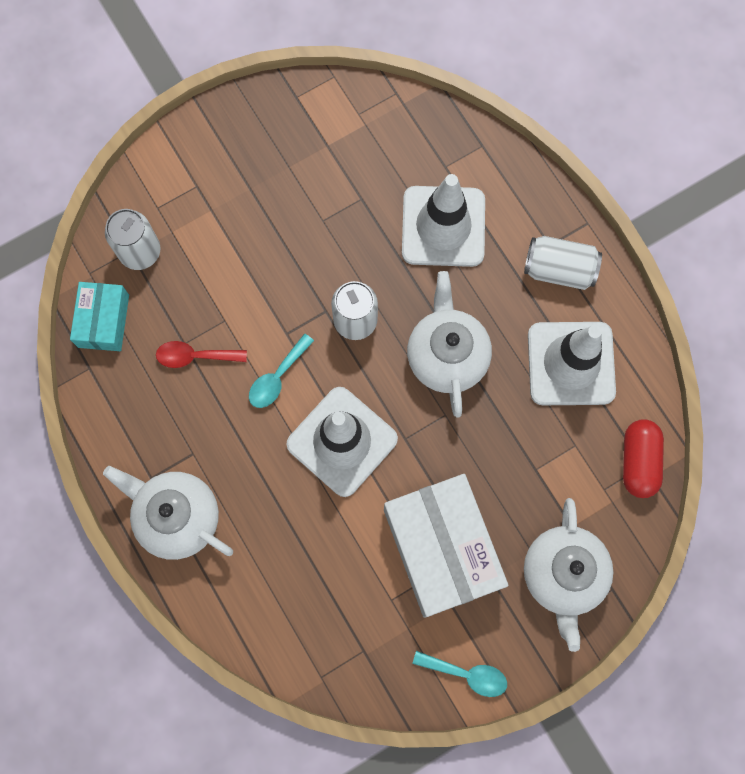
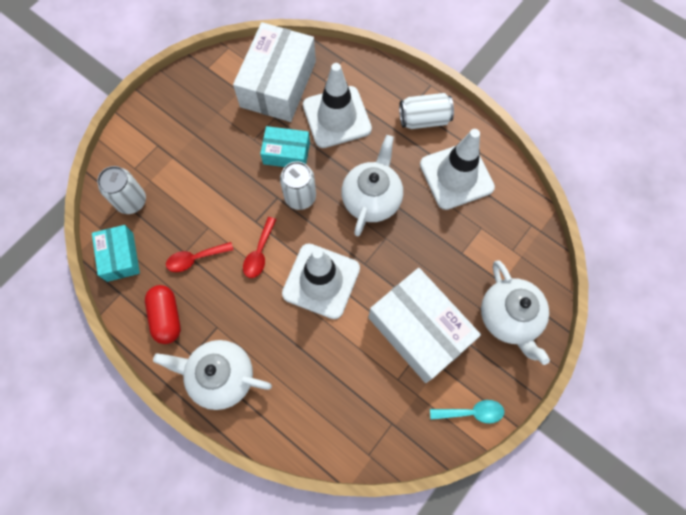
camera: 20 degrees left, 5 degrees down
(277, 378) = (259, 253): turquoise spoon -> red spoon
(359, 254) = (286, 153): none -> turquoise box
(382, 152) = (278, 84): none -> white box
(447, 356) = (371, 199): white teapot -> white teapot turned 45 degrees clockwise
(638, 461) = (527, 223): red capsule -> red capsule (167, 317)

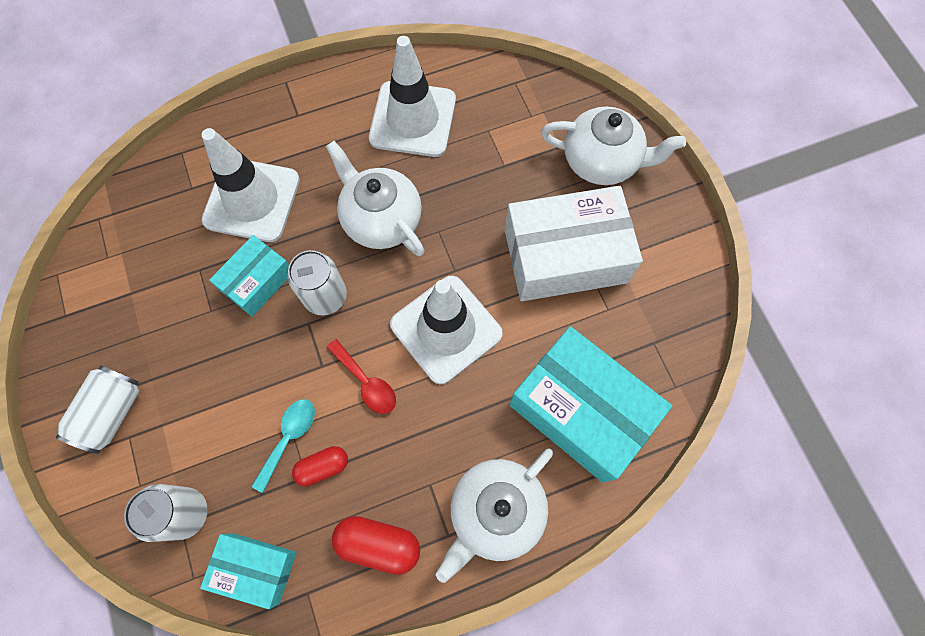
camera: 60 degrees left, 0 degrees up
(195, 259) = (323, 467): red spoon -> red capsule
(278, 84) = (156, 242): white box -> none
(315, 397) = (580, 410): none -> turquoise box
(424, 119) = (322, 112): white can -> white can (112, 412)
(472, 412) = (682, 255): turquoise spoon -> turquoise spoon (289, 438)

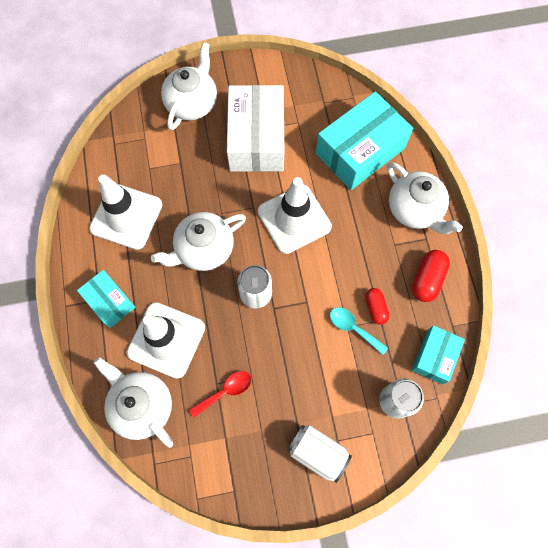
camera: 80 degrees left, 0 degrees up
(167, 190) = (142, 405): none -> white teapot
(257, 281) = (235, 341): turquoise box -> turquoise box (109, 301)
(366, 382) = (323, 274): red spoon -> red spoon (226, 391)

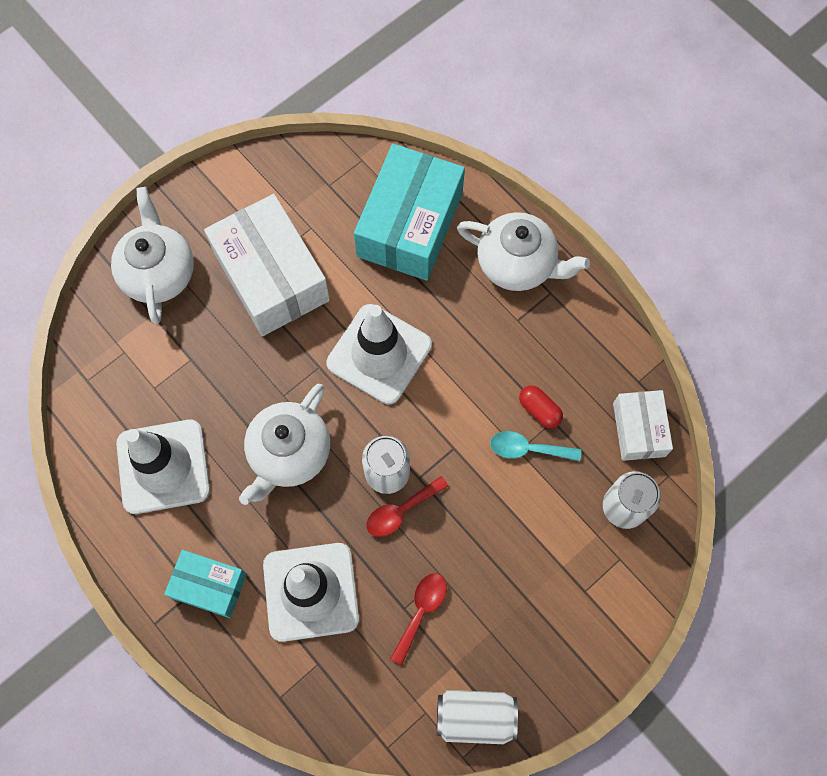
camera: 30 degrees left, 0 degrees up
(142, 405) = (329, 688): white teapot -> none
(250, 322) = (400, 511): none -> red spoon
(317, 453) = (570, 619): white can -> white can (475, 717)
(427, 279) = (579, 342): red capsule -> none
(434, 357) = (639, 429): turquoise box -> white box

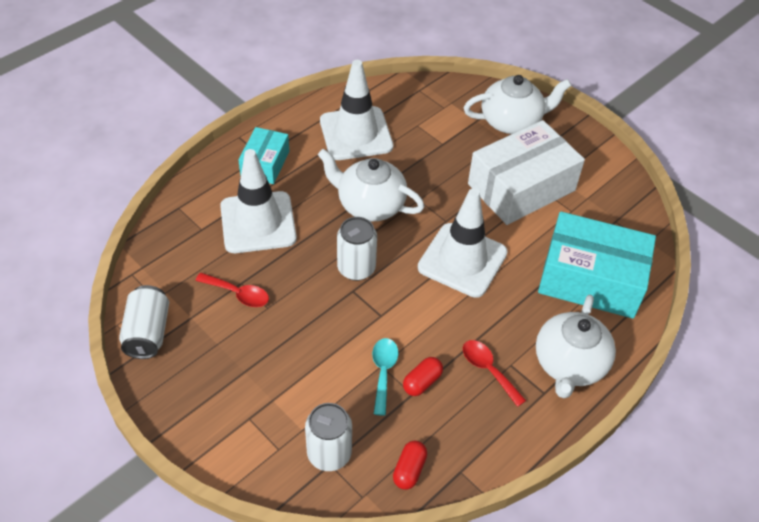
camera: 85 degrees right, 20 degrees down
(400, 511) = (323, 278): red spoon -> red spoon (488, 370)
(639, 429) = (409, 470): white box -> red capsule

